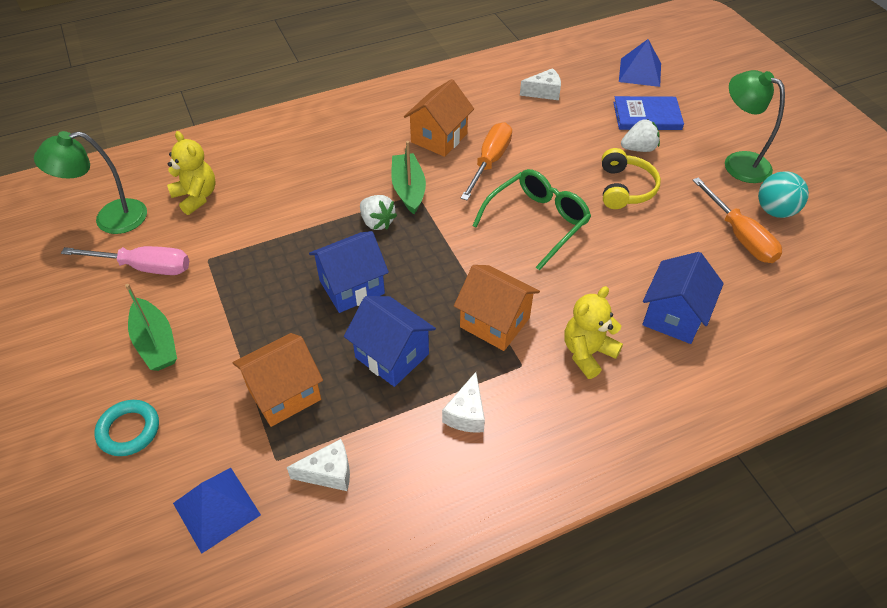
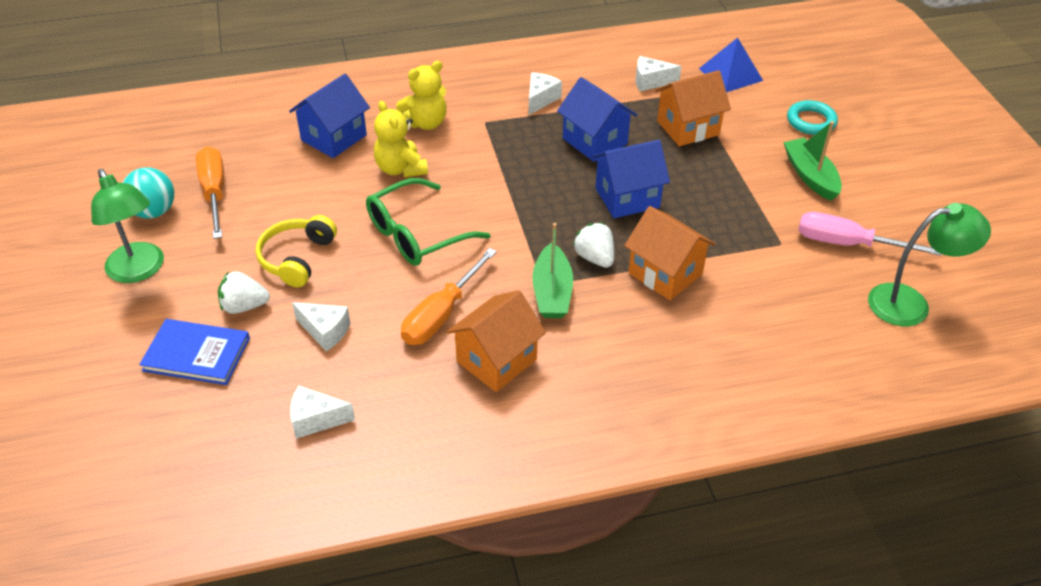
camera: 170 degrees left, 5 degrees down
(196, 197) = (814, 318): yellow teddy bear -> yellow teddy bear (400, 169)
(494, 322) = (497, 153): orange house -> orange house (665, 273)
(569, 140) = (325, 331): none -> white cheese
(640, 72) = (145, 438): blue pyramid -> none

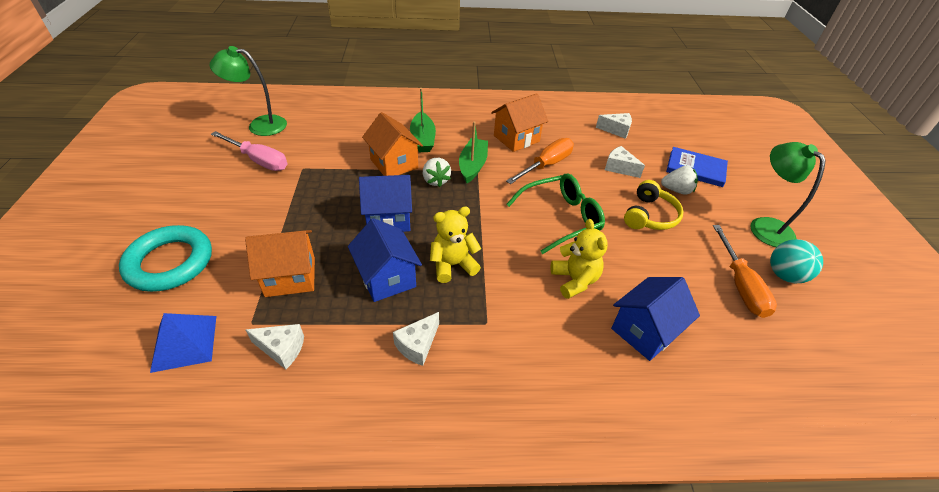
camera: 170 degrees left, 0 degrees up
(425, 123) = (549, 334): yellow teddy bear -> yellow teddy bear (453, 265)
(810, 176) = (230, 210): green boat -> green boat (423, 139)
(811, 121) = (170, 262): turquoise ring -> turquoise ring, size x1.68

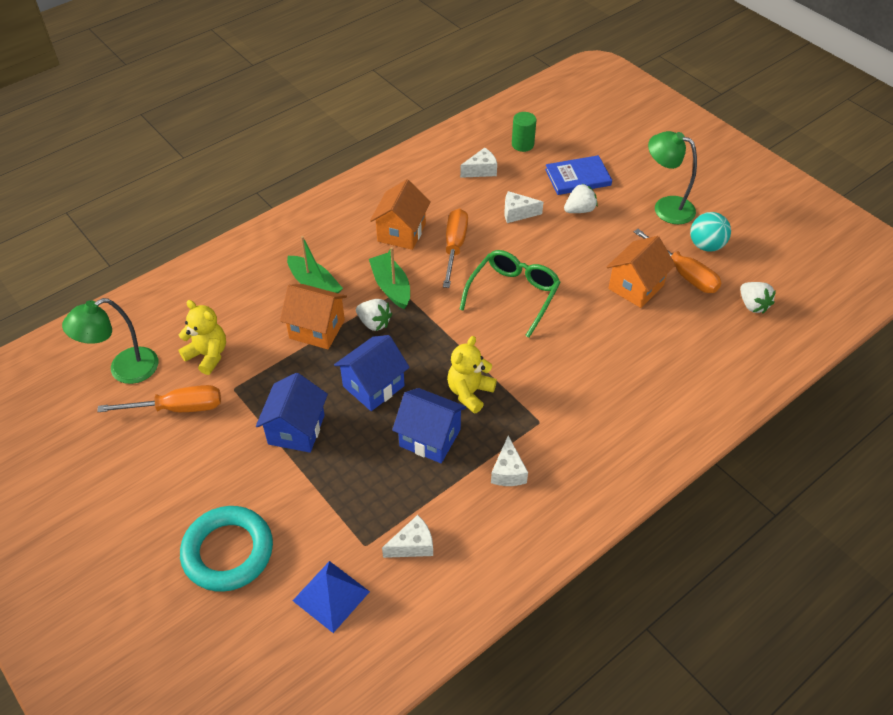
camera: 35 degrees left, 5 degrees up
(259, 160) = (178, 408): pink screwdriver -> orange screwdriver
(290, 277) = (350, 490): orange house -> orange house (636, 287)
(574, 280) = (570, 345): yellow teddy bear -> yellow teddy bear (208, 355)
(644, 331) = (649, 354): blue house -> blue house (296, 429)
(649, 216) = (578, 249): yellow headphones -> none
(666, 129) = (522, 144): none -> green cylinder
(800, 354) = (753, 305): none -> white strawberry

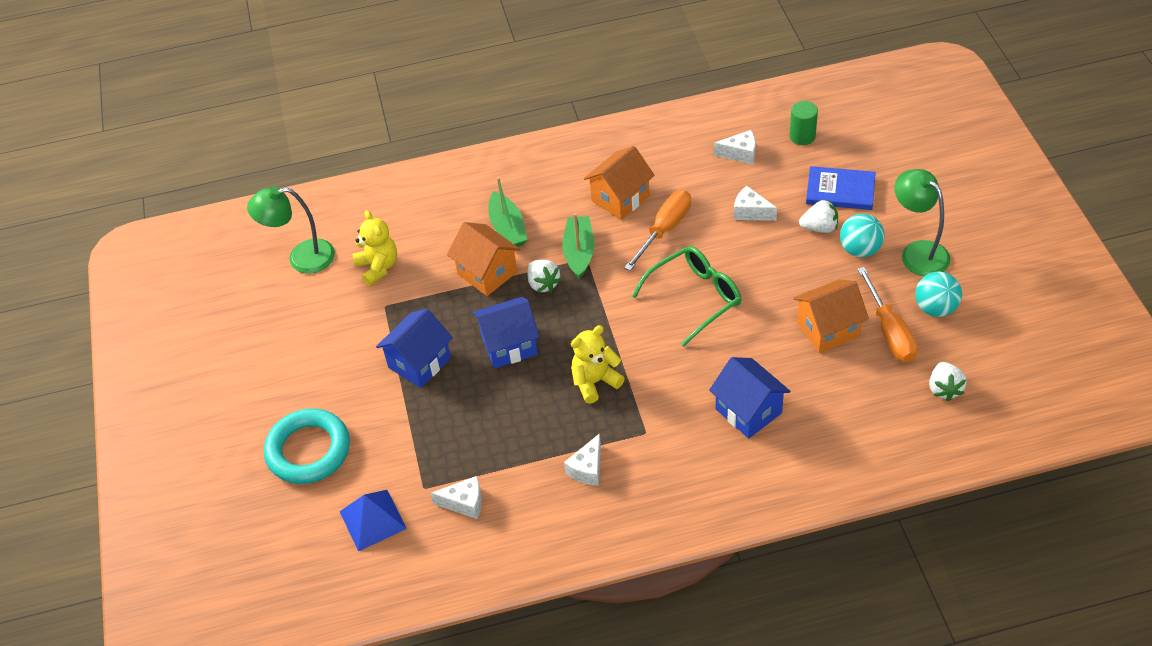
camera: 30 degrees right, 0 degrees up
(178, 408) = (329, 308): orange screwdriver -> none
(430, 438) = (533, 412): blue house -> blue house (748, 411)
(621, 218) = (860, 249): none -> turquoise ball

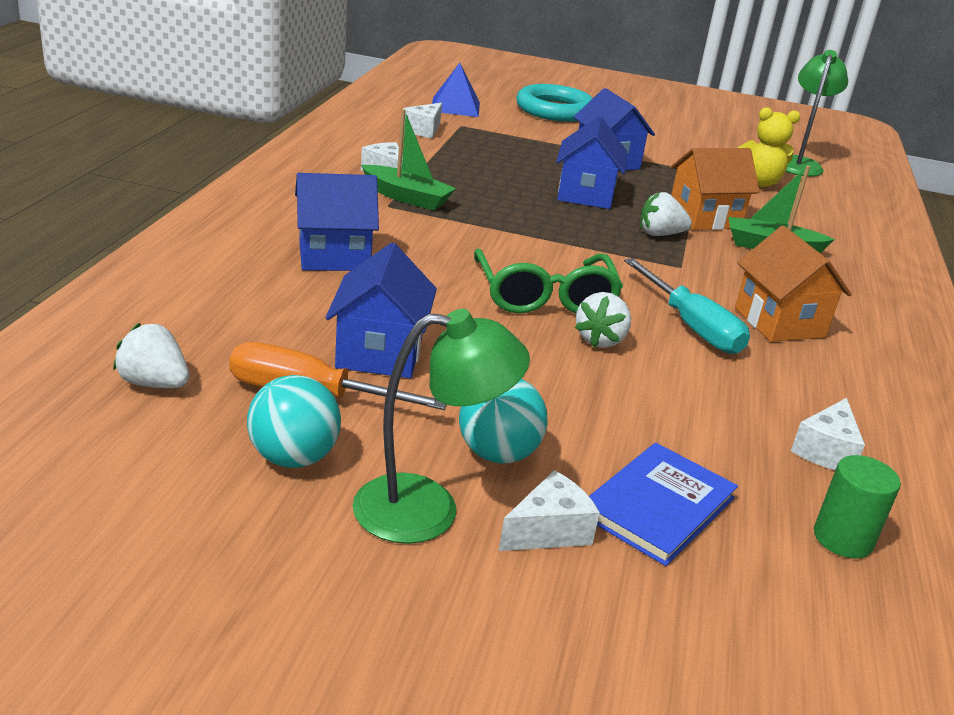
camera: 110 degrees right, 20 degrees down
(579, 252) = (695, 266): green boat -> green boat (406, 197)
(595, 382) = (486, 209): yellow teddy bear -> none
(664, 229) = (691, 326): orange screwdriver -> turquoise screwdriver
(750, 212) = (673, 399): white cheese -> white cheese (549, 531)
(819, 228) = (584, 441): white strawberry -> white strawberry (600, 340)
(828, 329) = (379, 353): orange house -> blue house

